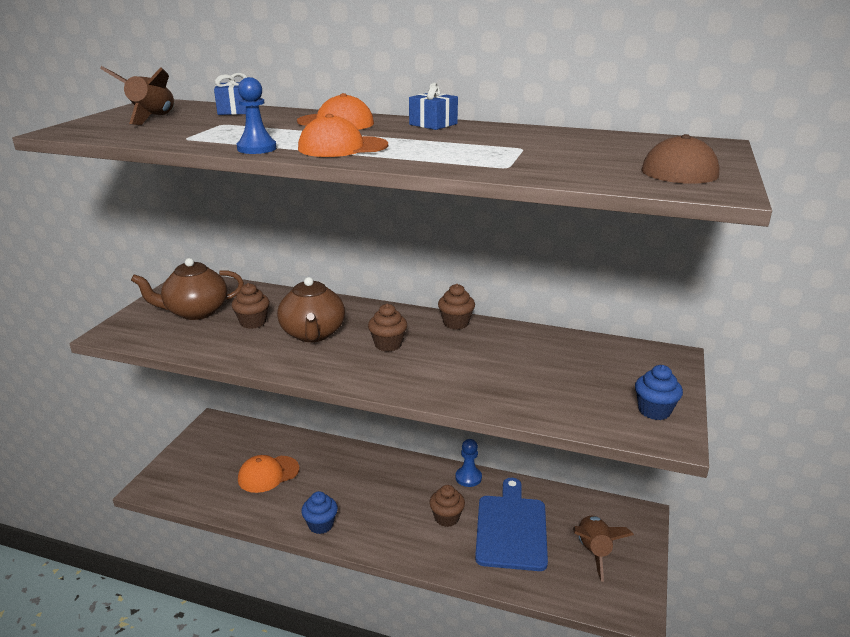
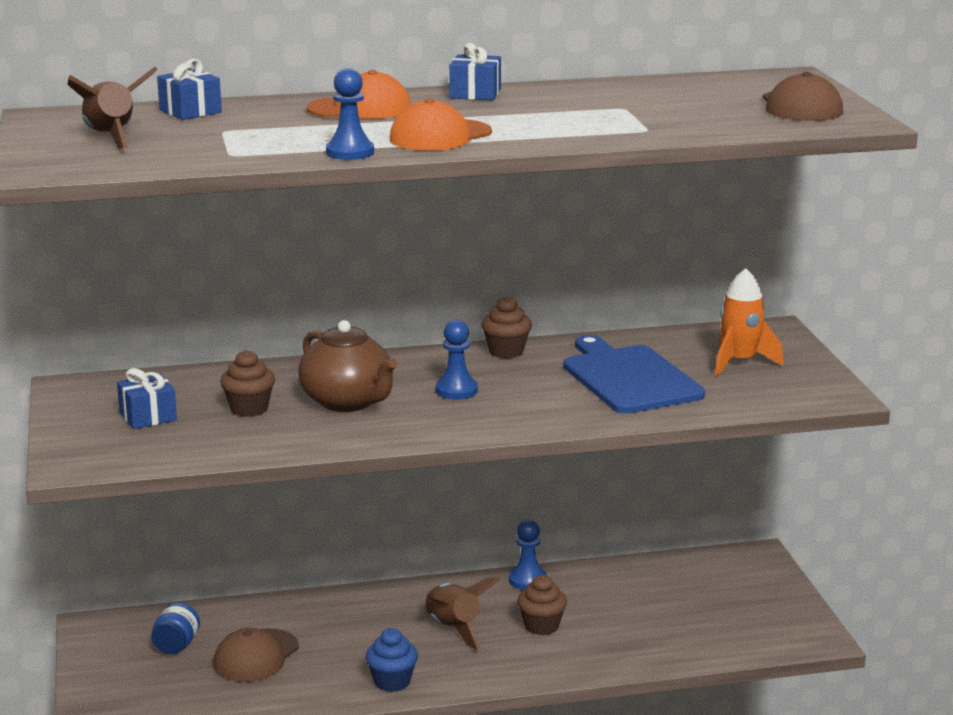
camera: 30 degrees left, 5 degrees down
(195, 312) = (148, 416): brown teapot -> blue gift
(237, 450) = (176, 645): none -> blue jar
(268, 474) = (256, 656): orange cap -> brown cap
(388, 344) = (456, 390): brown cupcake -> blue pawn
(511, 528) = (626, 612): blue cutting board -> blue cutting board (629, 378)
(594, 551) = (734, 604): brown rocket -> brown rocket (453, 629)
(616, 379) = (739, 362): none -> orange rocket
(654, 411) = (803, 380): blue cupcake -> none

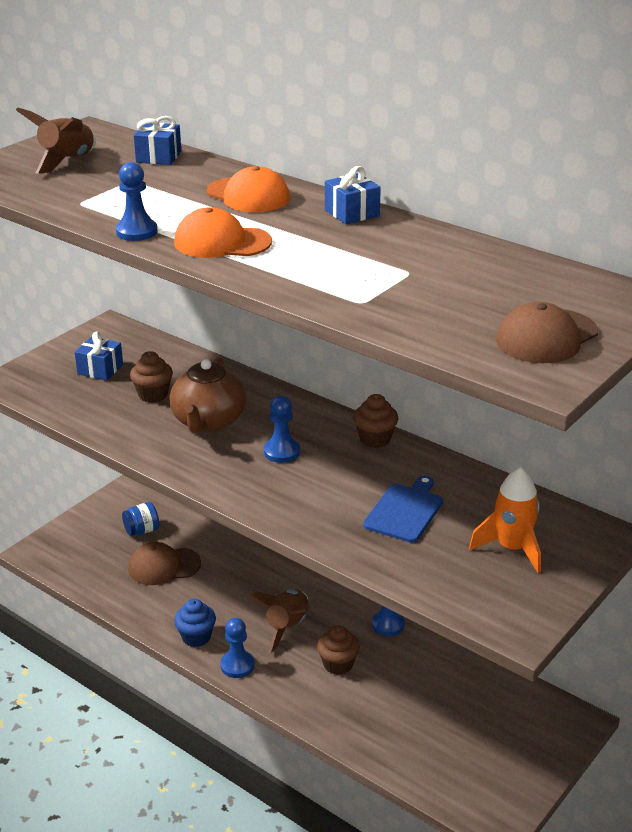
camera: 50 degrees right, 10 degrees up
(466, 676) = (237, 665): none -> blue pawn
(629, 378) = (405, 511): blue cutting board -> blue cutting board, size x0.63

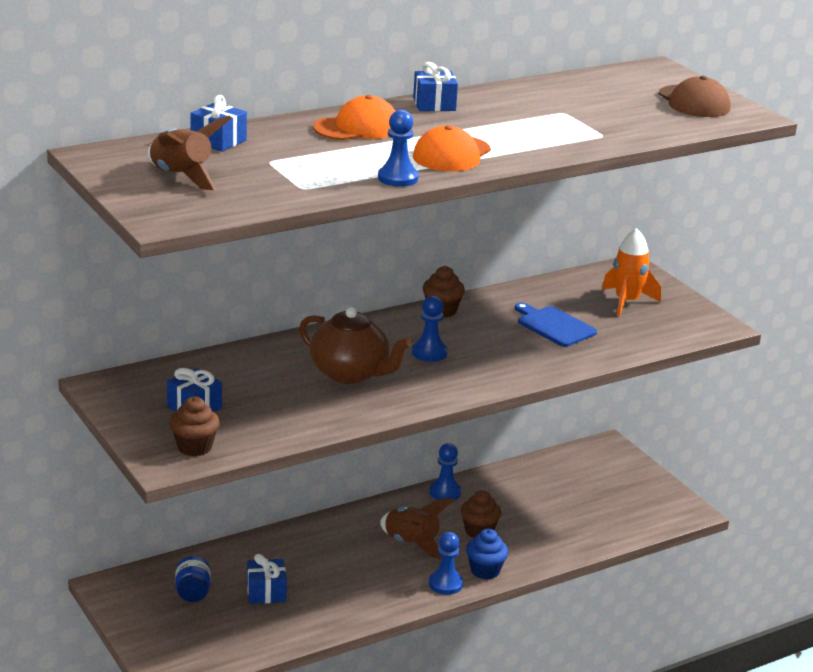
camera: 70 degrees left, 5 degrees down
(153, 395) = (274, 390): brown cupcake -> brown cupcake (194, 447)
(164, 566) = (266, 592): brown cap -> blue gift
(196, 637) = (390, 597): blue cupcake -> blue cupcake (485, 571)

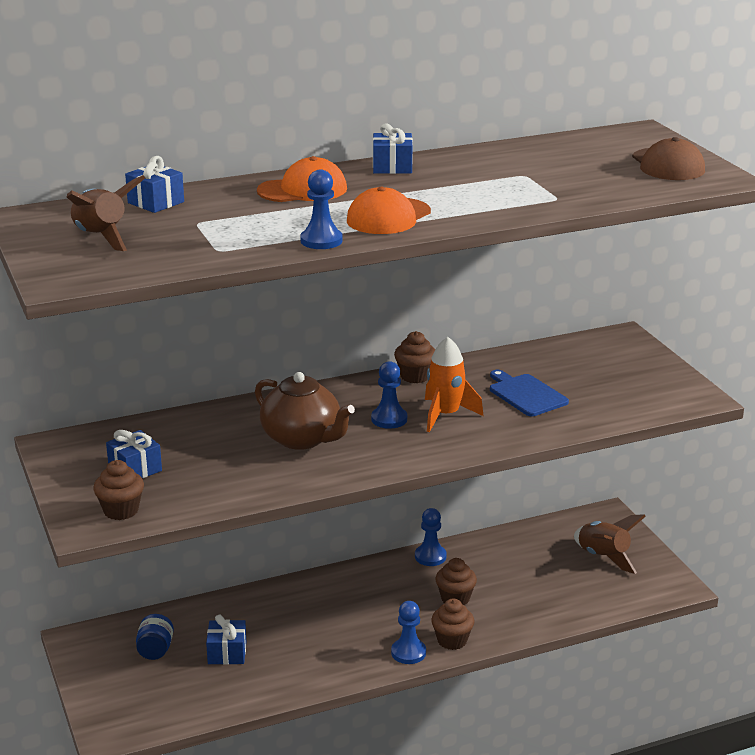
camera: 10 degrees right, 0 degrees up
(411, 544) = (384, 609): brown rocket -> brown rocket (603, 557)
(485, 571) = (452, 640): blue cupcake -> brown cupcake
(627, 302) = (609, 371): orange rocket -> orange rocket (445, 415)

